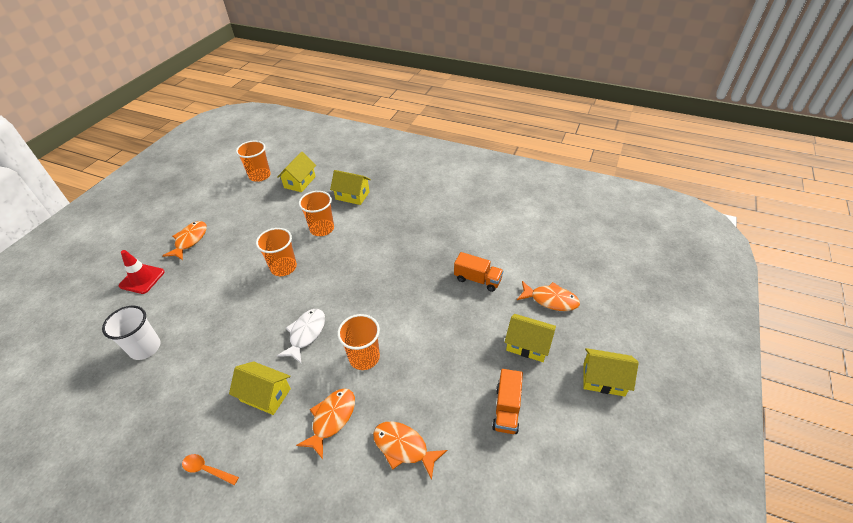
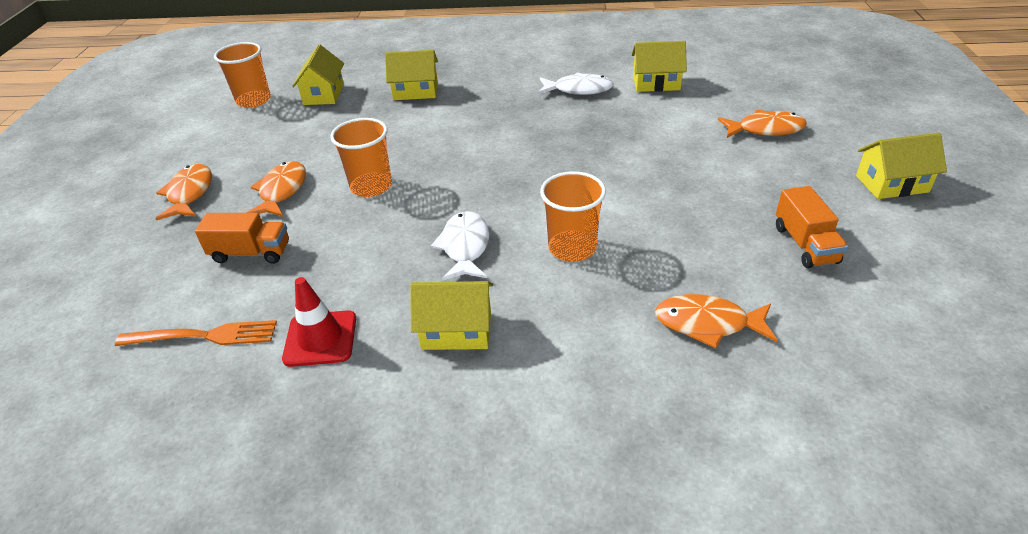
camera: 20 degrees left, 5 degrees down
(142, 279) = (136, 257): red traffic cone -> red traffic cone (320, 338)
(145, 348) = (205, 336): white cup -> orange fork
(207, 469) = (430, 447): orange spoon -> none
(322, 229) = (398, 133): orange cup -> none
(332, 419) = (580, 326): orange fish -> orange fish (282, 191)
(451, 224) = (578, 90): none -> white fish
(477, 279) = (658, 133): orange truck -> orange truck (251, 253)
(528, 345) = (776, 177): yellow house -> yellow house (656, 83)

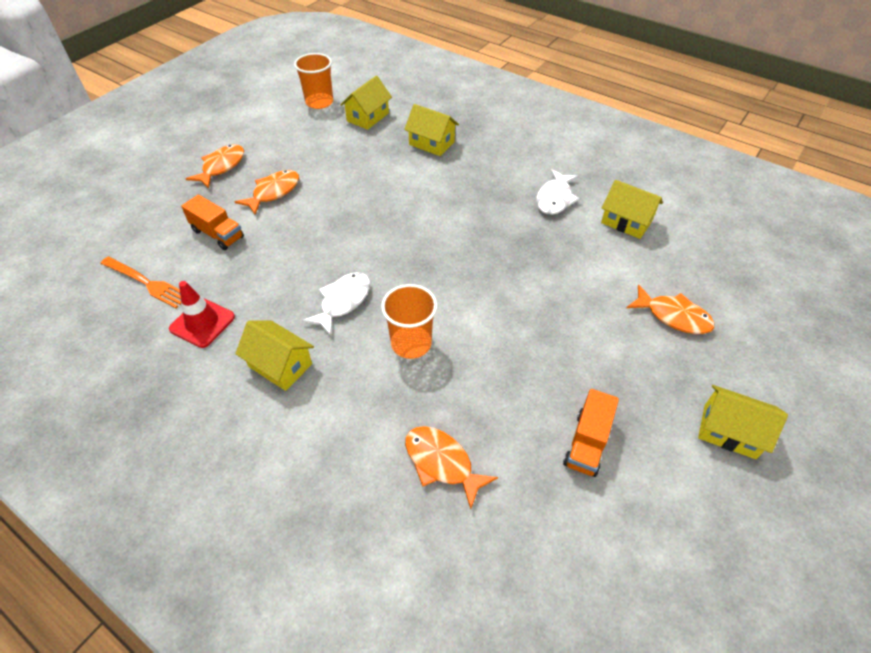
camera: 30 degrees right, 10 degrees up
(371, 186) = (329, 217): orange cup -> none
(578, 90) = (555, 198): white fish -> white fish turned 75 degrees clockwise

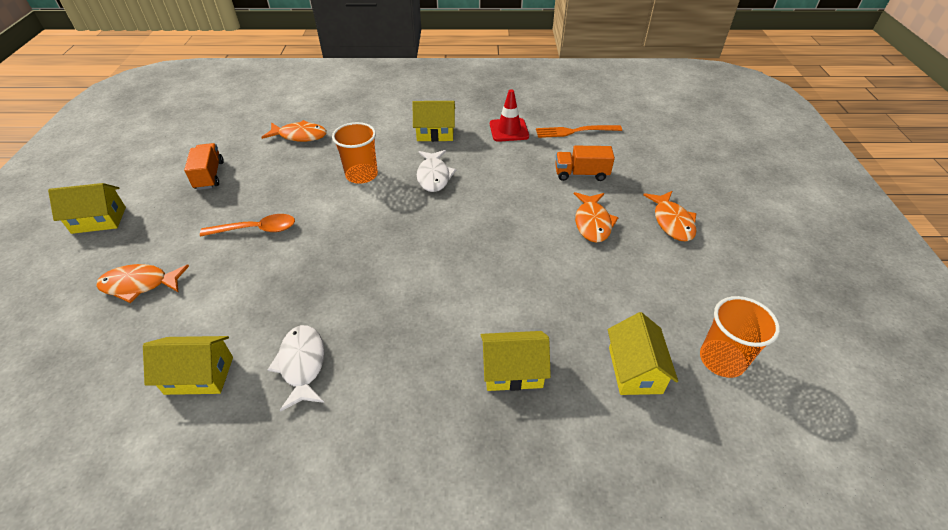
camera: 145 degrees right, 5 degrees down
(552, 326) = (256, 229): none -> orange spoon

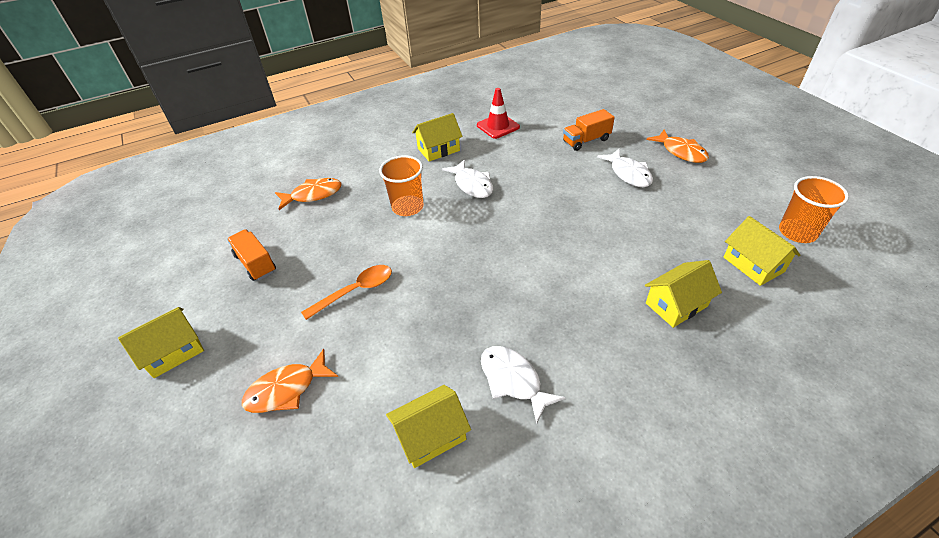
camera: 25 degrees left, 0 degrees up
(574, 131) = (550, 110): orange fork -> none
(592, 223) = (628, 174): orange fish -> white fish

